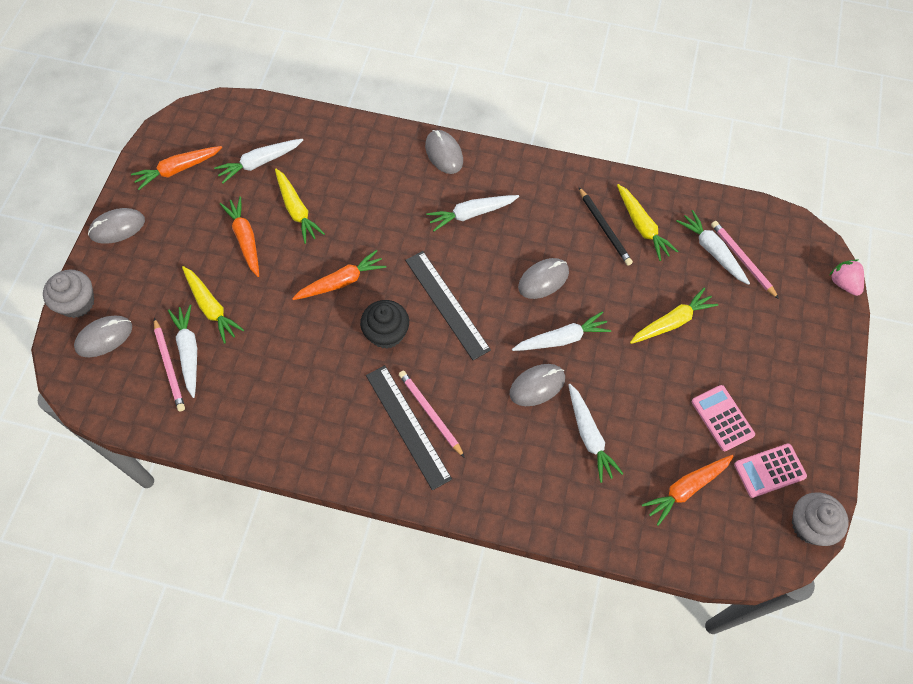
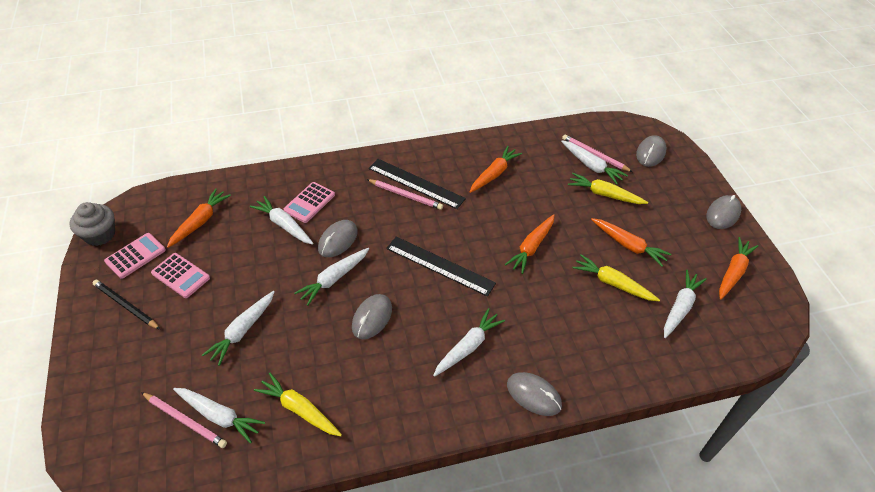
camera: 150 degrees right, 15 degrees down
(77, 303) = (689, 162): grey cupcake -> none
(308, 395) = (494, 174): none -> orange carrot
(386, 333) = (471, 228): black cupcake -> none
(547, 457) = (309, 202): none -> pink calculator
(604, 228) = (337, 390): black pencil -> black pencil (126, 306)
(672, 322) = (242, 331): yellow carrot -> white carrot
(843, 283) = (69, 443): pink strawberry -> none

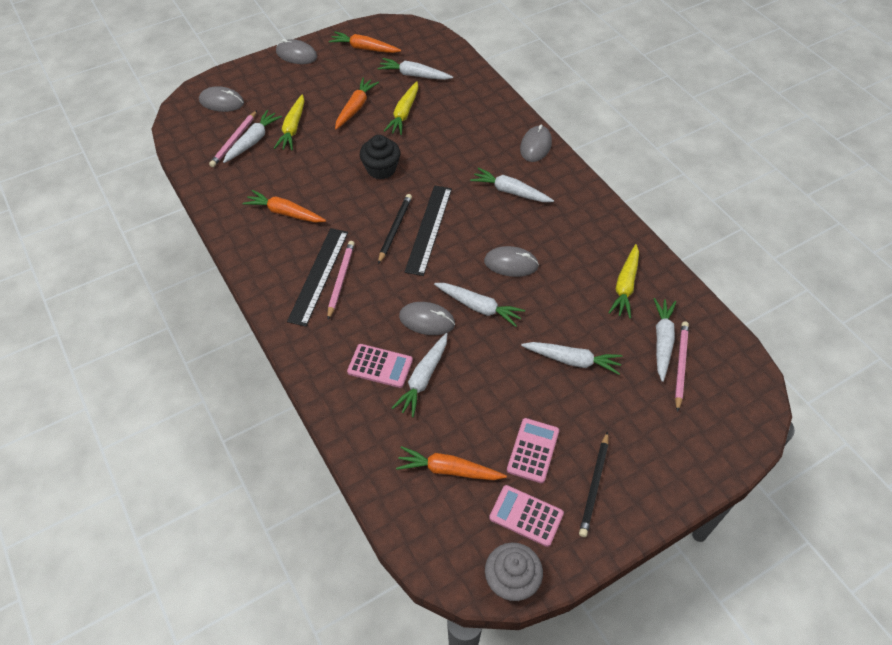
camera: 105 degrees left, 5 degrees up
(449, 241) = (395, 229): none -> black pencil
(531, 247) = (381, 169): orange carrot -> black cupcake

